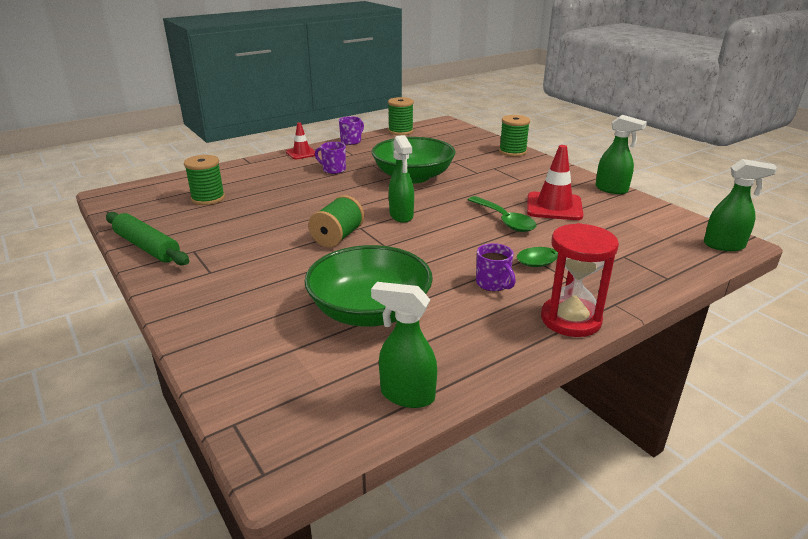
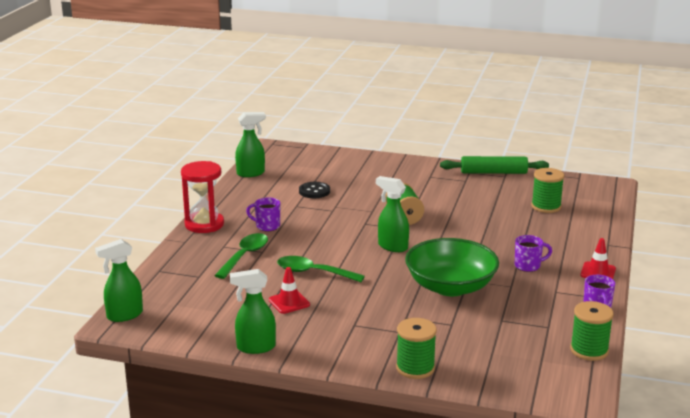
camera: 140 degrees right, 5 degrees down
(370, 311) = (314, 191): green bowl -> black button
(554, 207) = (289, 302): red traffic cone -> red traffic cone, size x0.60

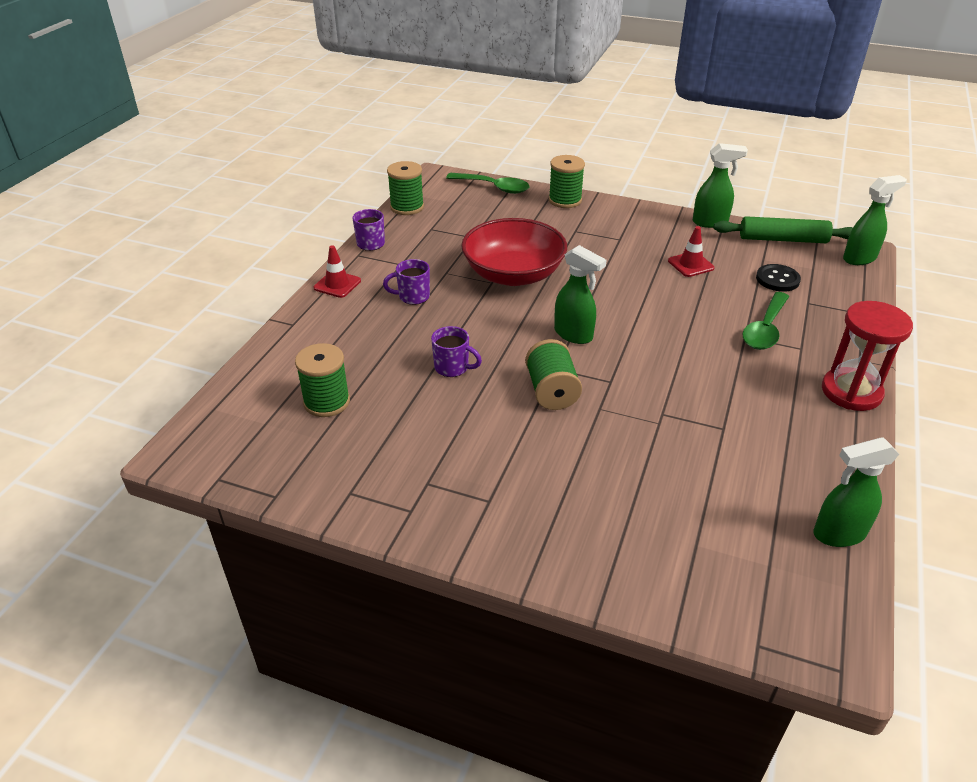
camera: 175 degrees left, 15 degrees up
(267, 226) = (755, 382): purple mug -> purple mug (452, 367)
(313, 272) = (671, 300): green spoon -> green spoon (494, 187)
(314, 191) = (700, 465): black button -> black button (777, 279)
(450, 287) = (513, 274): green bowl -> red bowl
(493, 172) = (365, 505): green rolling pin -> green rolling pin (783, 239)

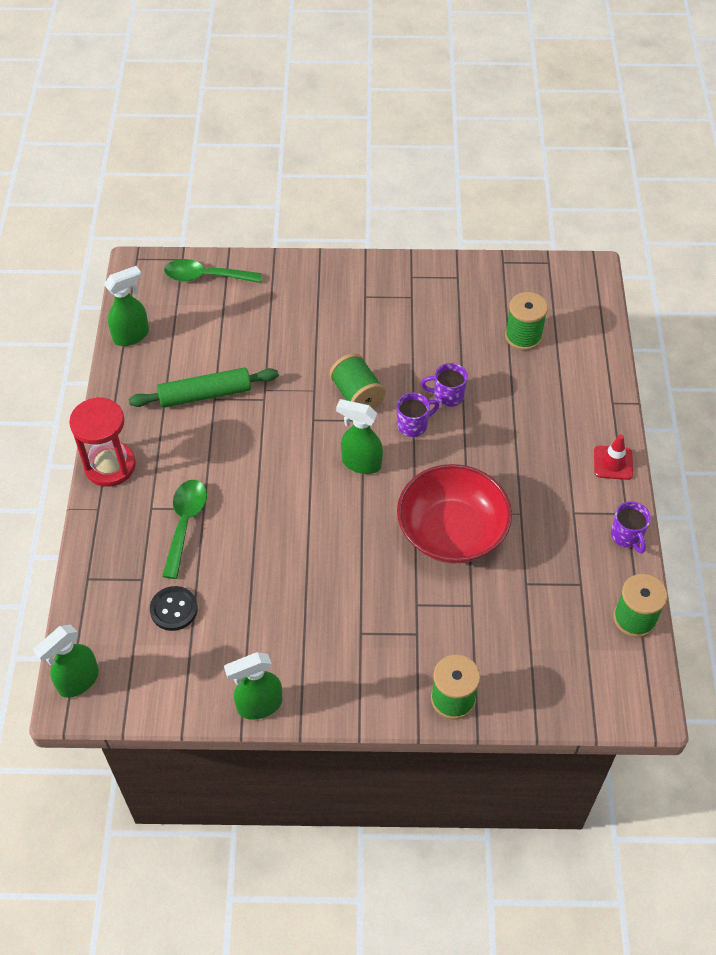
camera: 160 degrees right, 15 degrees up
(413, 297) = (531, 468): purple mug -> purple mug (413, 425)
(494, 187) = (556, 701): green spoon -> green spoon (205, 277)
(690, 264) = (270, 607): red traffic cone -> none
(783, 239) = (168, 694): green rolling pin -> green rolling pin (205, 394)

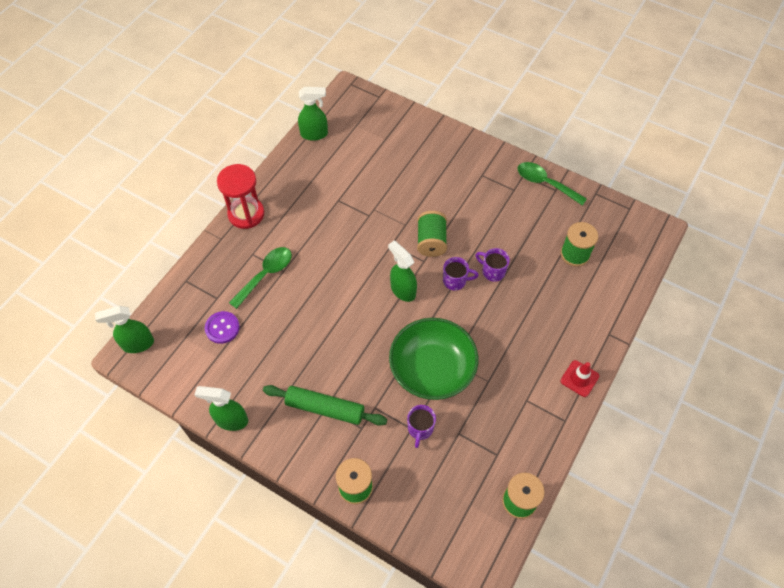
camera: 30 degrees right, 5 degrees up
(174, 609) = (222, 328): black button -> purple button
(205, 277) = (386, 115): green spoon -> green spoon (545, 183)
(205, 394) = (334, 194): green rolling pin -> green rolling pin (325, 408)
(452, 531) = (432, 369): red bowl -> green bowl
(627, 536) = (554, 438): purple mug -> purple mug (420, 429)

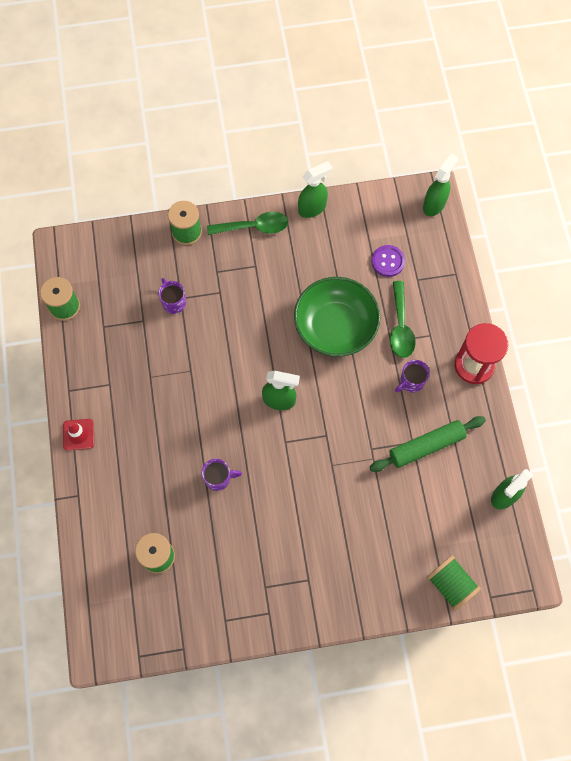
camera: 140 degrees right, 10 degrees up
(325, 408) = (255, 264): green rolling pin -> green rolling pin (426, 446)
(431, 241) = (295, 466): green spool -> green spool (450, 584)
(432, 369) = (201, 353): green bowl -> green bowl (335, 326)
(455, 281) = (243, 444): purple mug -> purple mug (411, 382)
(545, 183) = (240, 620): green spoon -> green spoon (254, 227)

